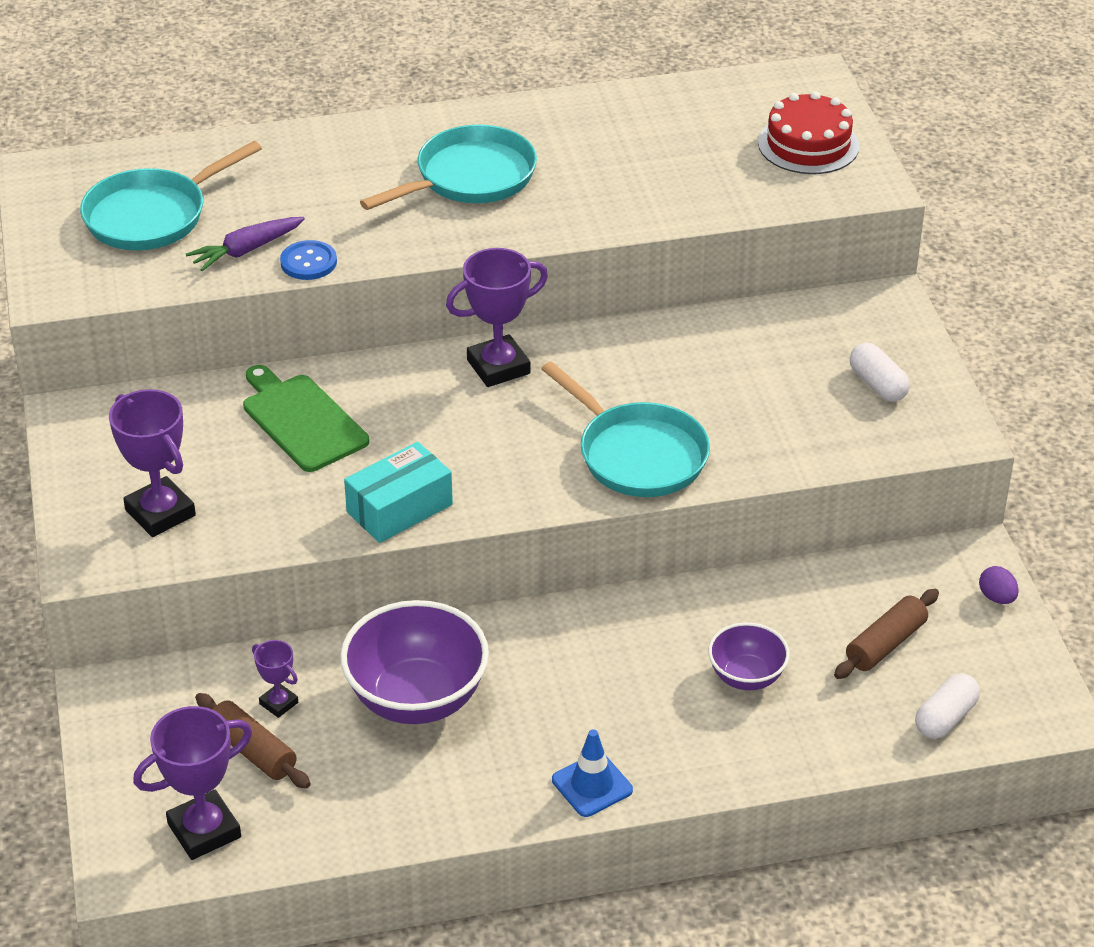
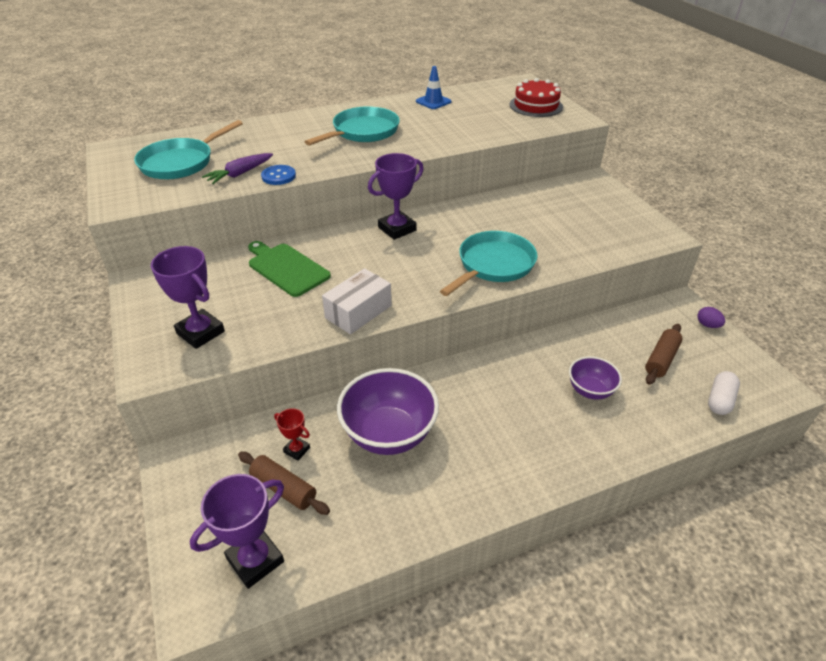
camera: 10 degrees left, 0 degrees up
(279, 703) = (297, 450): purple trophy -> red trophy
(399, 508) = (358, 312): turquoise box -> white box
(592, 785) = (523, 479): blue traffic cone -> blue traffic cone (433, 101)
(637, 454) = (493, 265): turquoise pan -> turquoise pan turned 90 degrees counterclockwise
(877, 384) = (609, 217): white capsule -> none

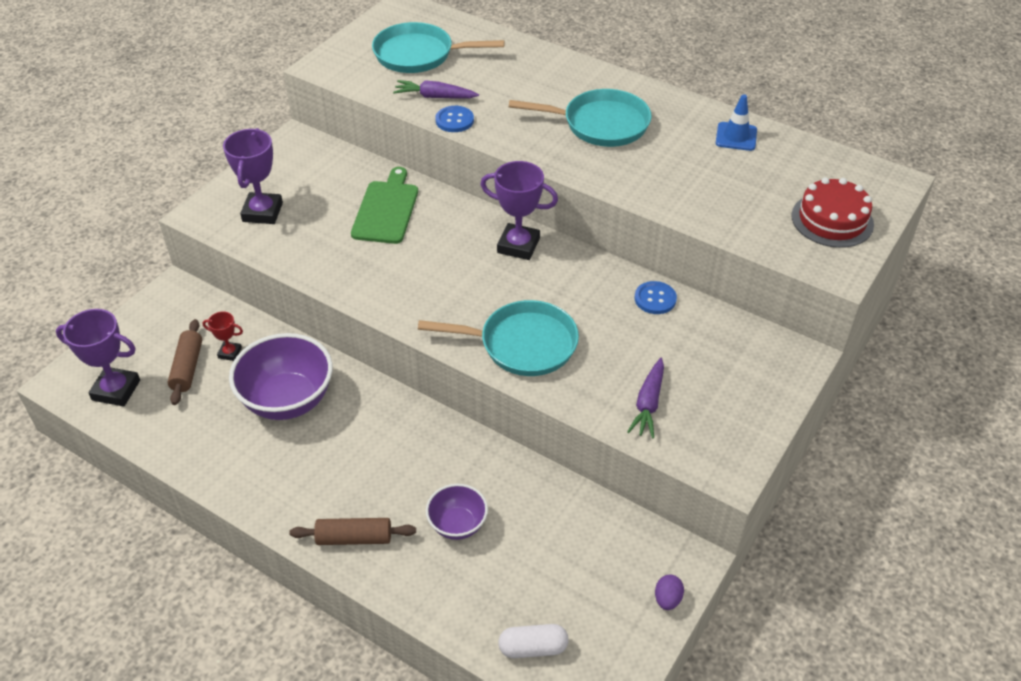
camera: 55 degrees right, 5 degrees up
(297, 450) = (230, 353): red trophy -> red trophy turned 75 degrees counterclockwise
(358, 312) = (364, 287): white box -> none
(502, 202) = (655, 299): none -> blue button
(589, 240) = (648, 403): none -> purple carrot
(661, 359) = (560, 571): brown rolling pin -> brown rolling pin (354, 538)

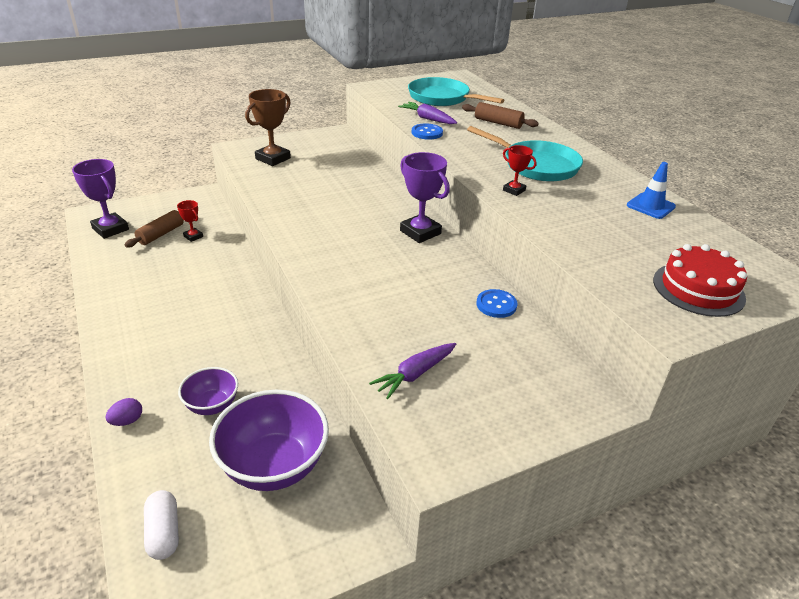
camera: 30 degrees right, 10 degrees down
(262, 212) = (273, 158): purple trophy -> brown trophy
(288, 400) = (195, 275): purple bowl -> purple bowl (274, 466)
(354, 538) = (135, 376): brown rolling pin -> brown rolling pin (498, 123)
(386, 209) = (350, 182): green cutting board -> none
(522, 344) = (356, 290): turquoise pan -> none
(533, 648) = (164, 532): white capsule -> white capsule turned 45 degrees clockwise
(608, 169) = (514, 190): none -> red trophy
(667, 599) = (314, 562): purple egg -> purple egg (127, 421)

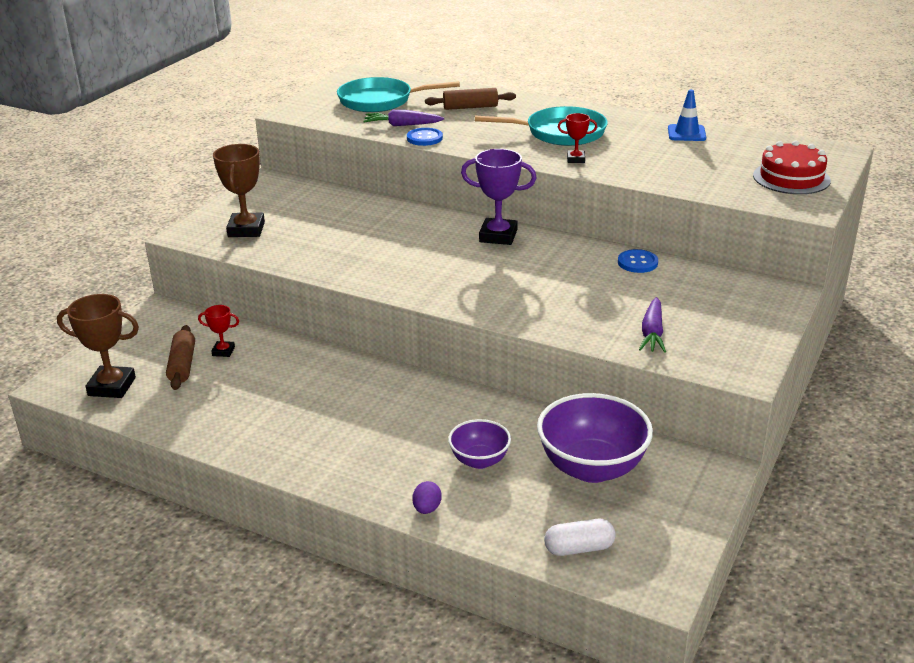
camera: 35 degrees left, 5 degrees down
(110, 229) = (112, 386): purple trophy -> brown trophy
(164, 532) = (579, 548): white capsule -> white capsule turned 45 degrees counterclockwise

